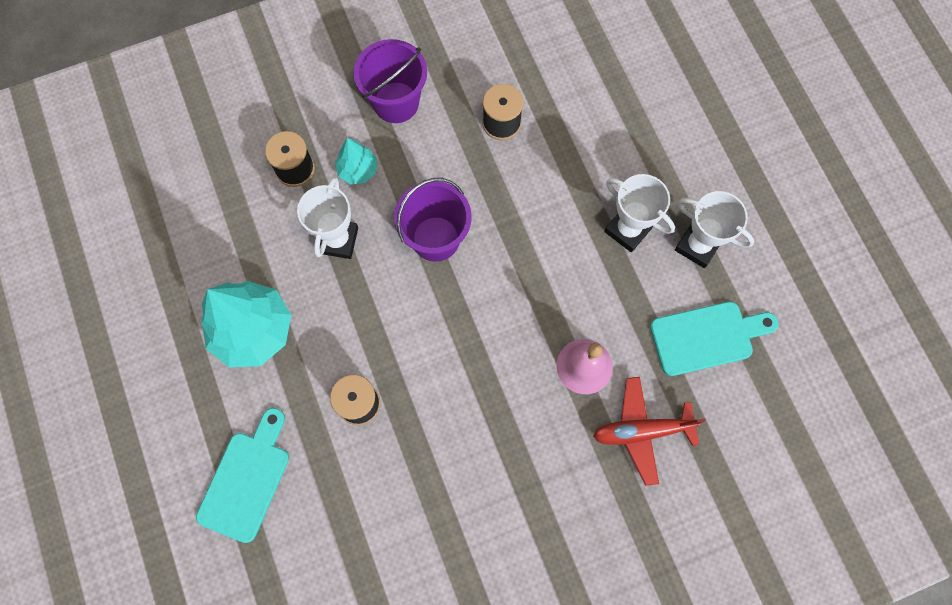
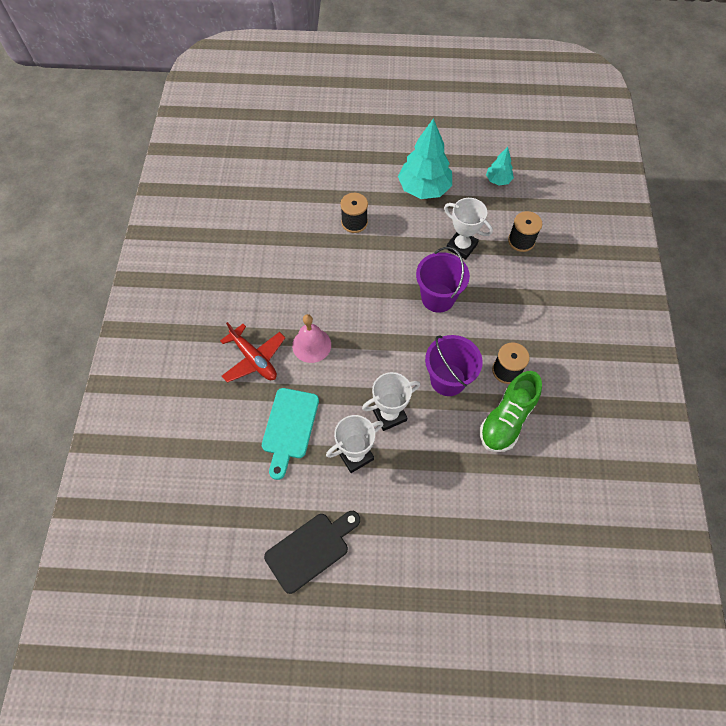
camera: 115 degrees right, 10 degrees down
(247, 480) = (341, 161): turquoise cutting board -> none
(358, 170) = (506, 273): turquoise tree -> turquoise tree (498, 180)
(396, 102) = (548, 313): purple bucket -> purple bucket (448, 379)
(565, 102) = (507, 420): none -> green shoe
(642, 431) = (254, 359): red plane -> red plane turned 120 degrees clockwise
(825, 244) = (311, 549): none -> black cutting board

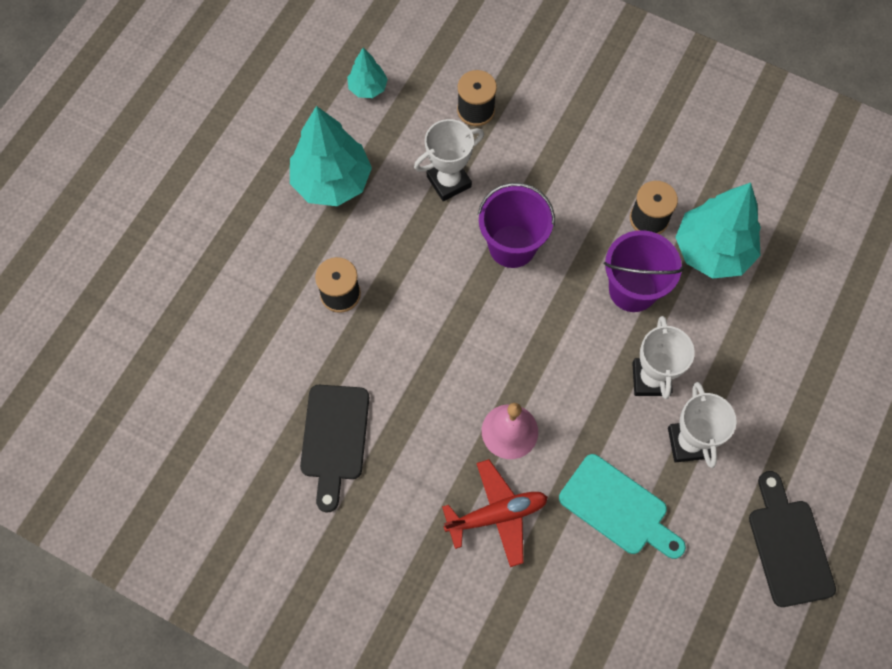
camera: 65 degrees left, 5 degrees up
(263, 256) = (334, 439): none -> black cutting board
(507, 420) = (712, 251): green shoe -> turquoise tree

